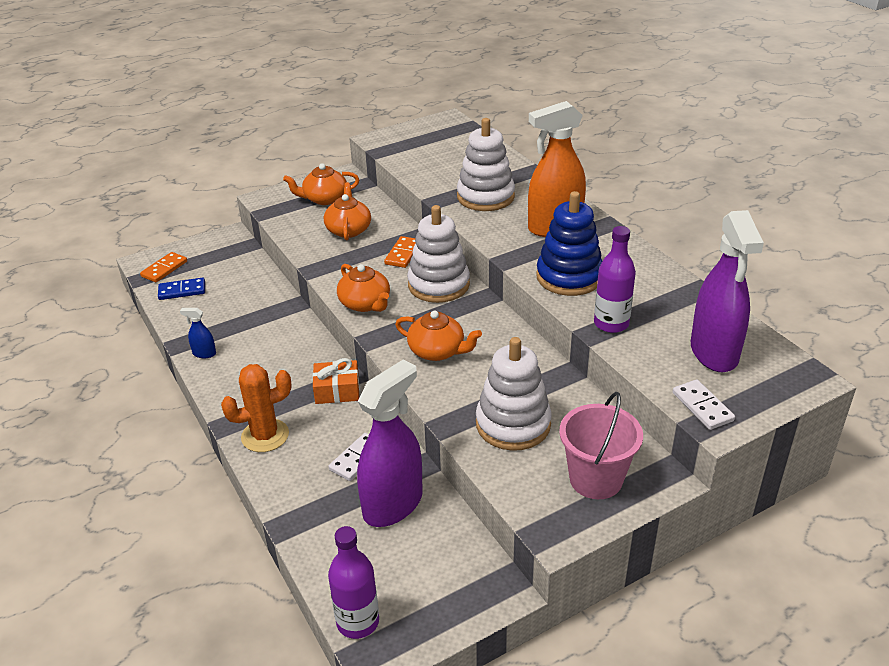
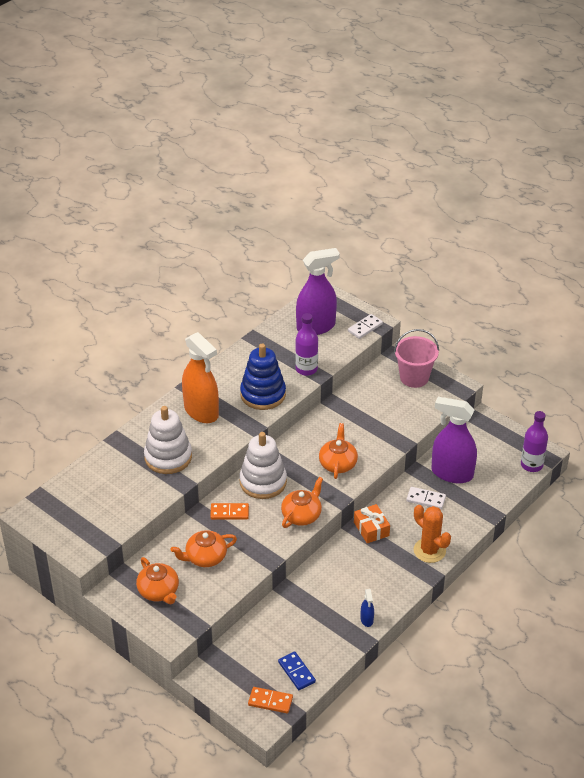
camera: 110 degrees left, 5 degrees up
(513, 424) = (388, 416): white stacking toy -> none

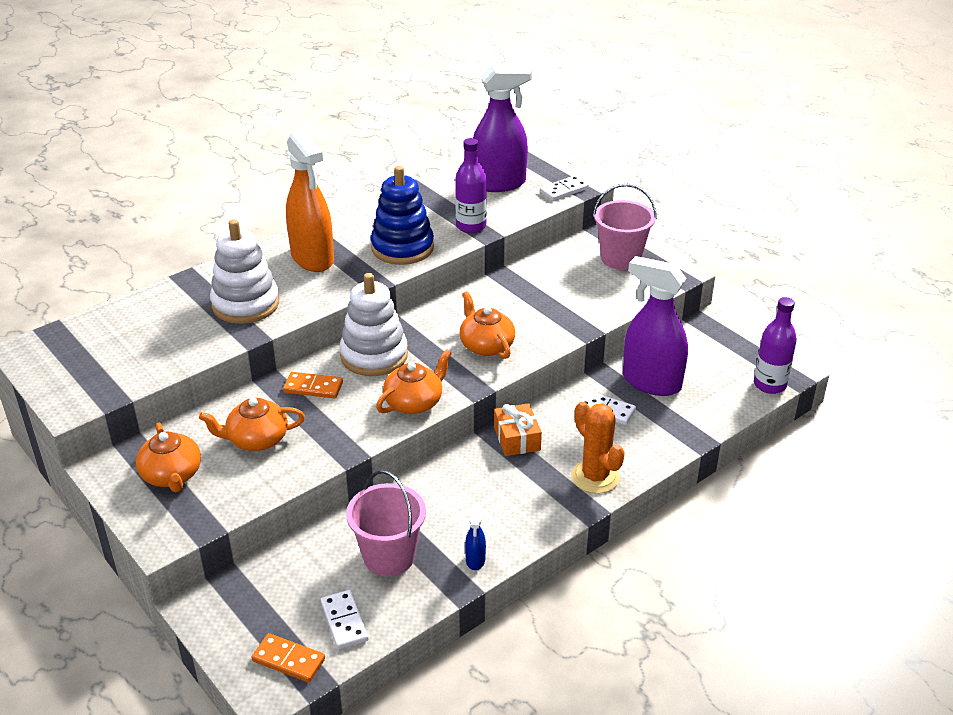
camera: 10 degrees right, 5 degrees down
(296, 672) = (344, 621): blue domino -> white domino
(311, 625) = (389, 556): none -> pink bucket
(338, 463) = (486, 345): orange teapot -> orange teapot turned 45 degrees counterclockwise

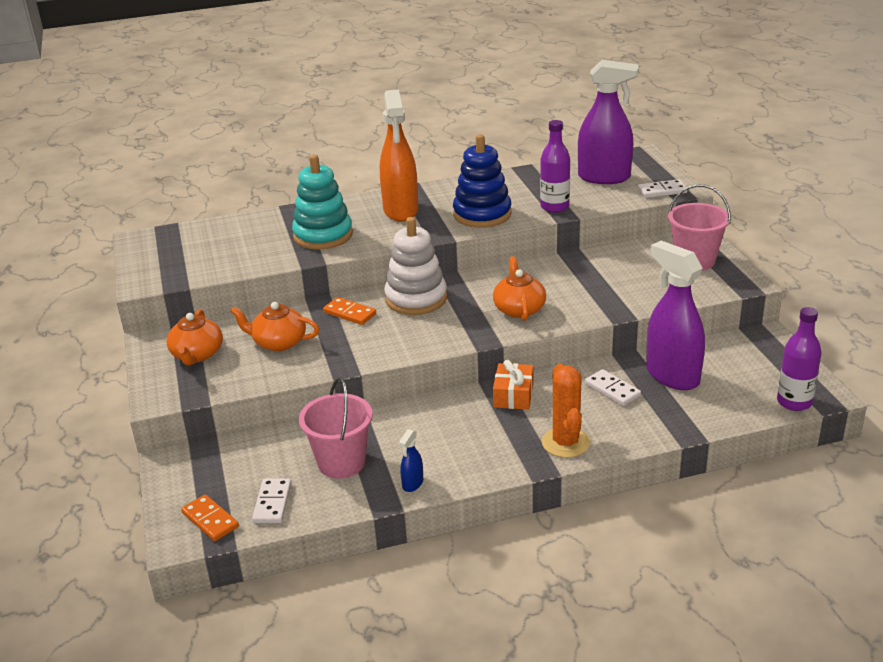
camera: 25 degrees right, 5 degrees down
(245, 304) = (323, 235): white stacking toy -> turquoise stacking toy
(414, 402) = (426, 341): orange teapot -> none

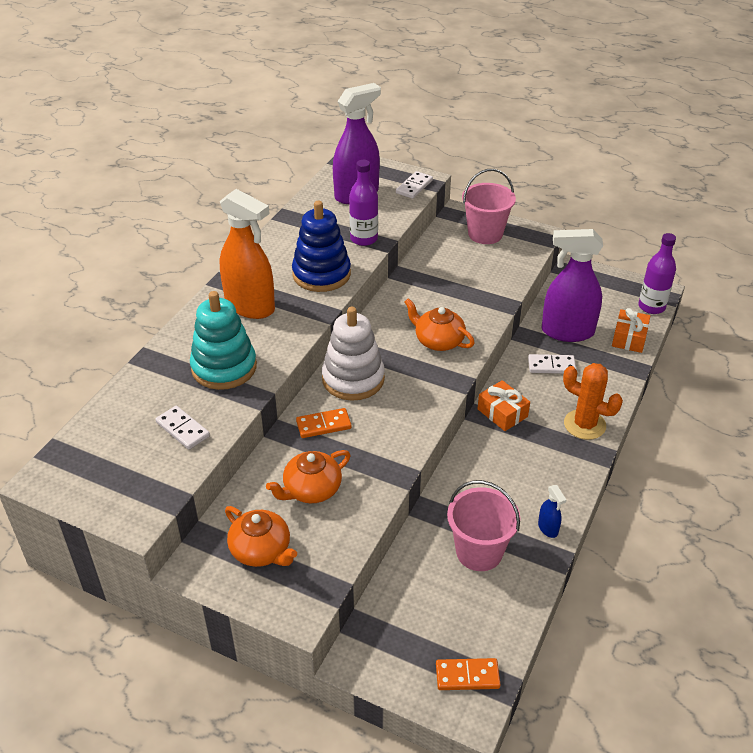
camera: 50 degrees left, 10 degrees up
(272, 503) = (486, 623): white domino -> white domino (183, 429)
(724, 411) = (629, 338): none -> orange gift

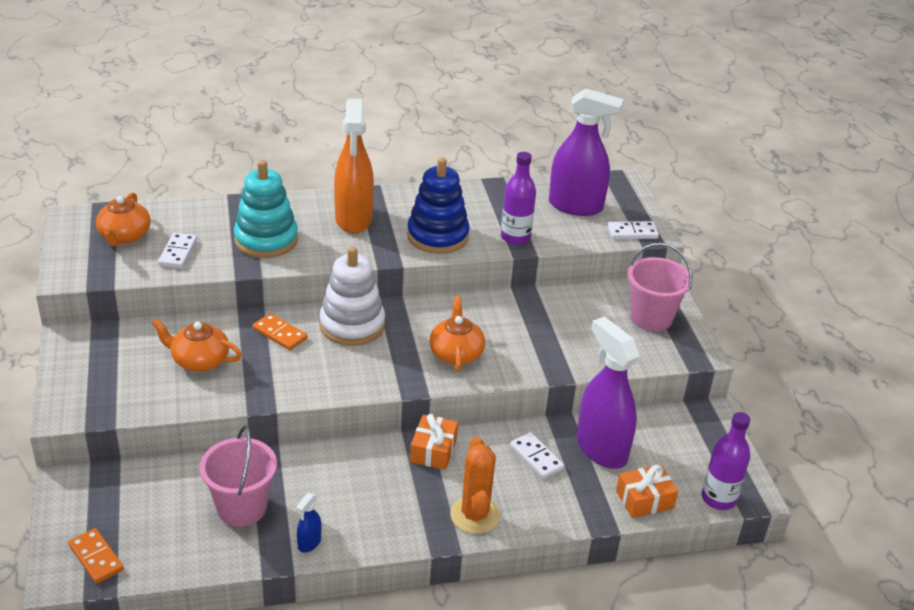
camera: 50 degrees right, 5 degrees down
(261, 550) = (112, 364): orange teapot -> orange teapot (124, 236)

